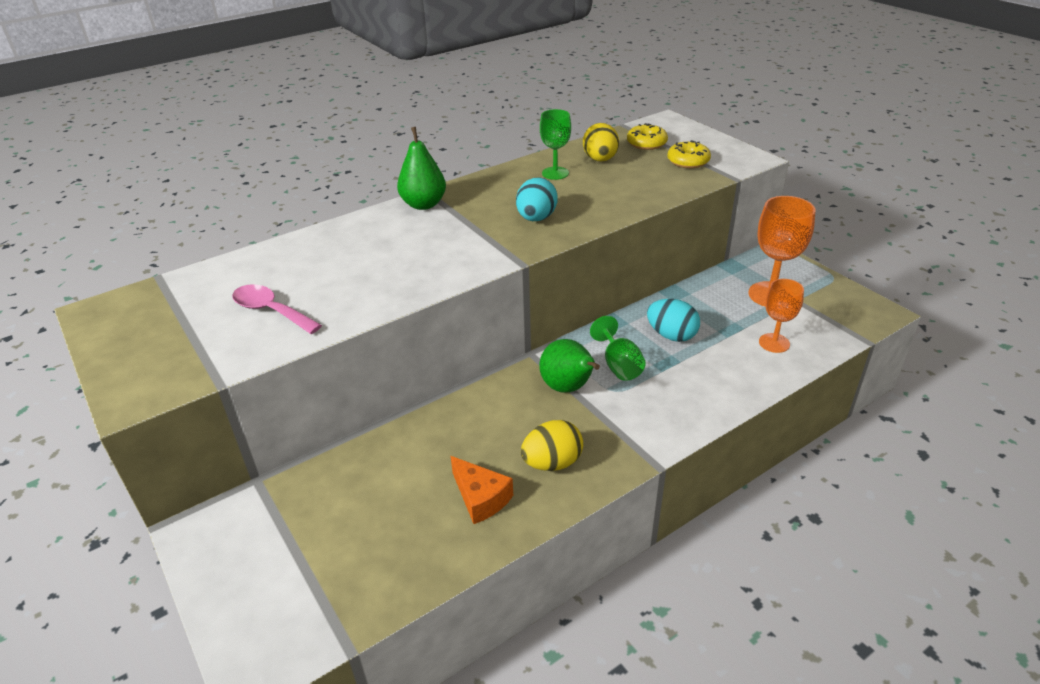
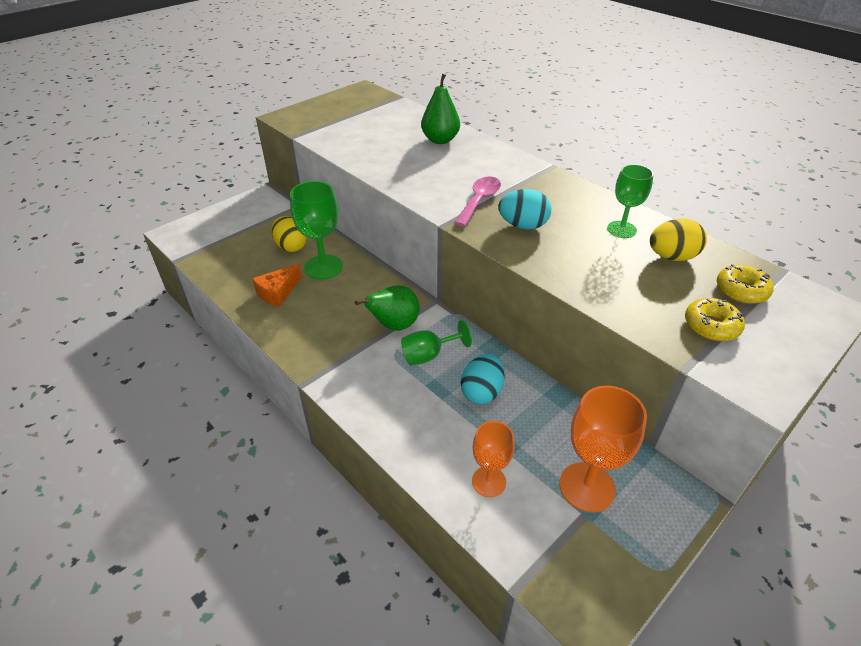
camera: 80 degrees right, 5 degrees up
(271, 311) = (366, 136): pink spoon -> pink spoon (479, 201)
(424, 204) = (525, 168): green pear -> green pear (440, 140)
(436, 449) = (323, 267): none -> green goblet
(552, 463) = (309, 323): yellow egg -> yellow egg (291, 246)

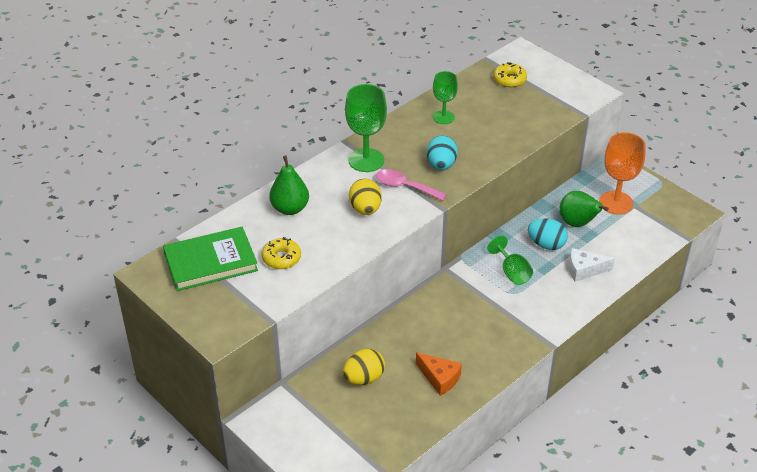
camera: 90 degrees left, 0 degrees up
(323, 267) = (399, 348): green goblet -> green goblet (366, 160)
(371, 110) = (210, 262): none -> green book
(394, 325) = (479, 294): green pear -> green pear (578, 223)
(433, 429) = (584, 270): none -> white cheese
(489, 481) = (621, 245): orange goblet -> none
(671, 257) = (476, 100): yellow egg -> yellow egg (365, 209)
(711, 326) = (546, 98): yellow donut -> yellow donut (281, 258)

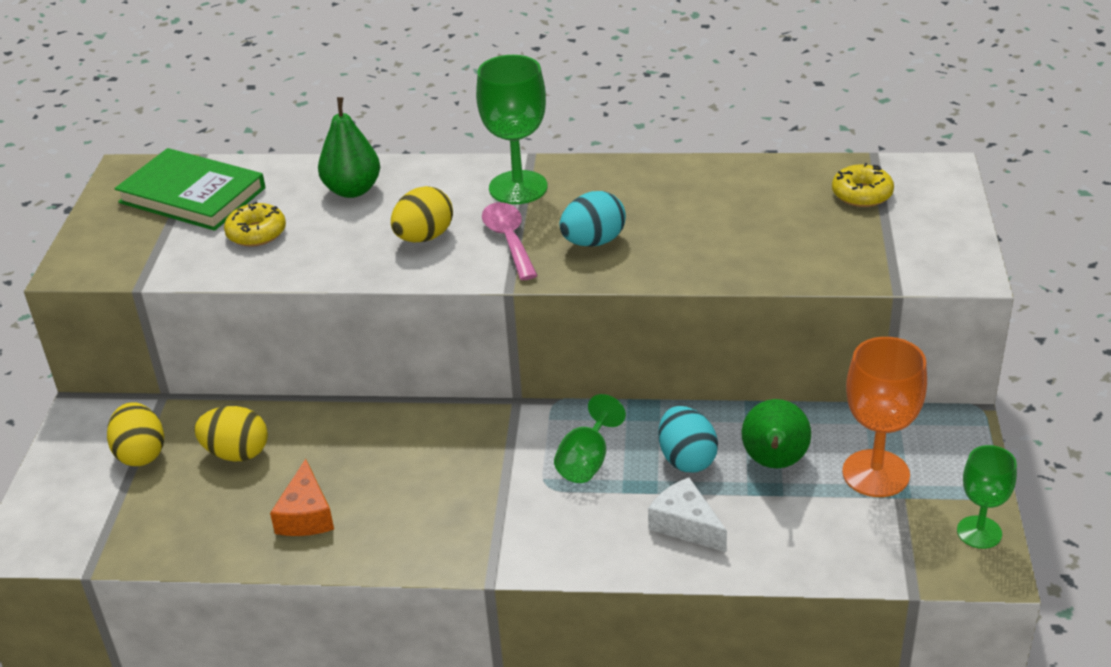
camera: 50 degrees right, 5 degrees down
(319, 413) = (141, 454): none -> yellow egg
(443, 117) = (693, 191): green goblet -> green goblet (979, 532)

